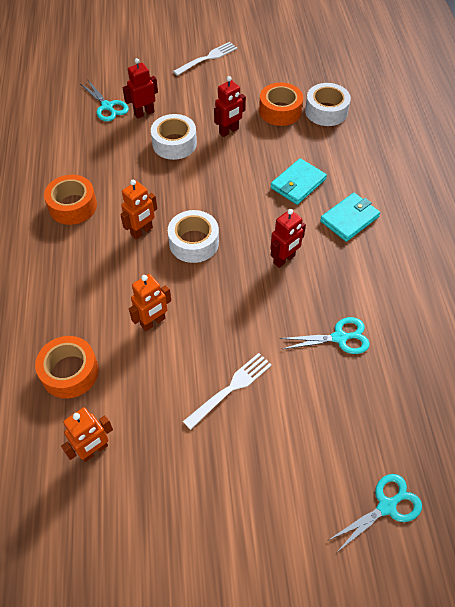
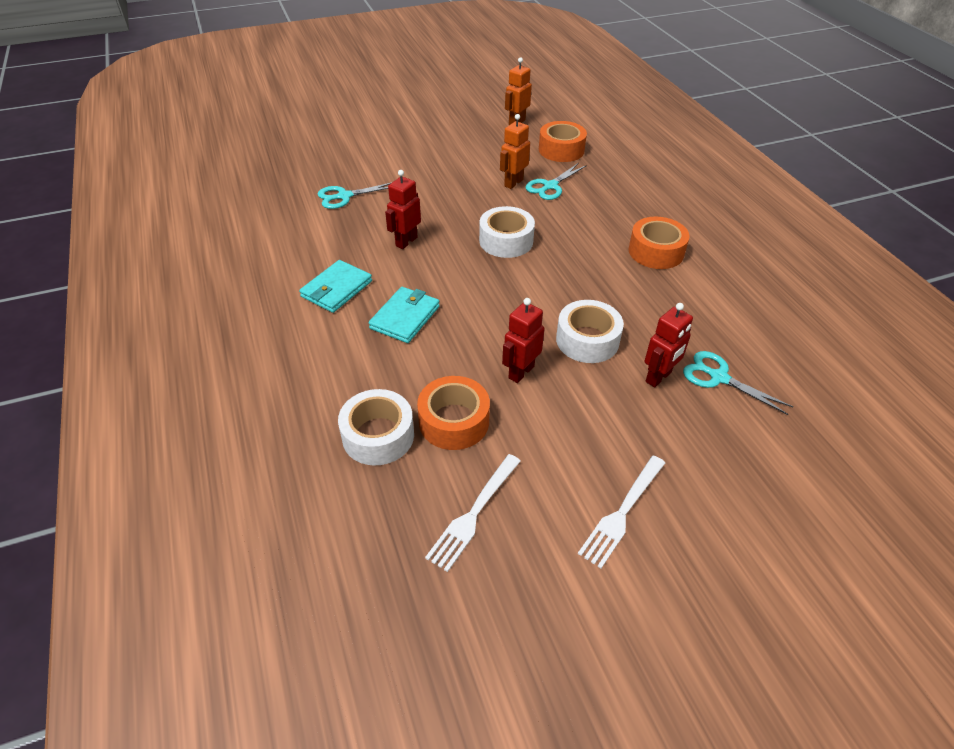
camera: 165 degrees right, 10 degrees down
(142, 231) = (565, 241): orange robot -> none
(230, 388) = (431, 158): white fork -> white fork (474, 513)
(387, 506) = (308, 127): turquoise scissors -> turquoise scissors (550, 186)

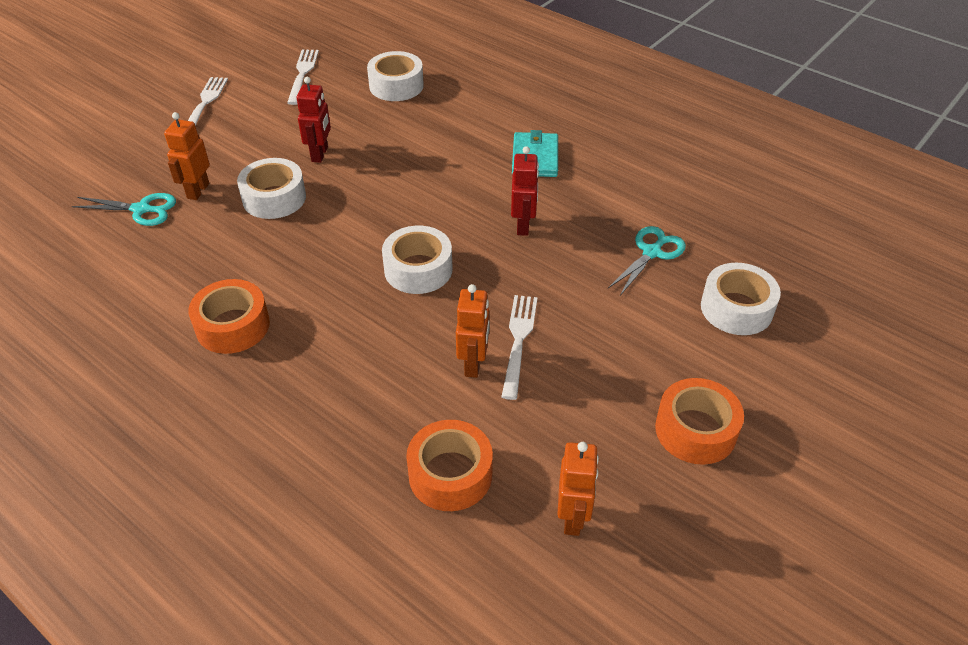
camera: 150 degrees right, 0 degrees up
(339, 157) = (736, 308): none -> white tape
(405, 317) = (451, 158): turquoise wallet -> none
(454, 421) = (350, 109): orange tape -> orange tape (695, 430)
(477, 184) = (518, 341): none -> white fork
(550, 186) = (419, 381): turquoise scissors -> none
(658, 377) = (198, 191): red robot -> orange robot

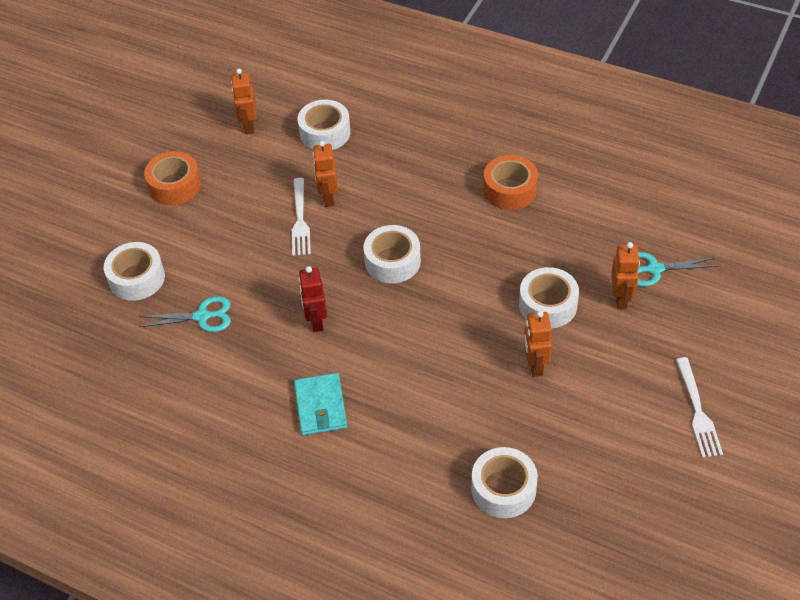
camera: 170 degrees right, 5 degrees up
(302, 74) = (622, 485): white fork -> none
(320, 154) = (535, 365): red robot -> orange robot
(450, 474) = (325, 133): orange tape -> white tape
(652, 252) = (202, 316): turquoise scissors -> turquoise scissors turned 120 degrees counterclockwise

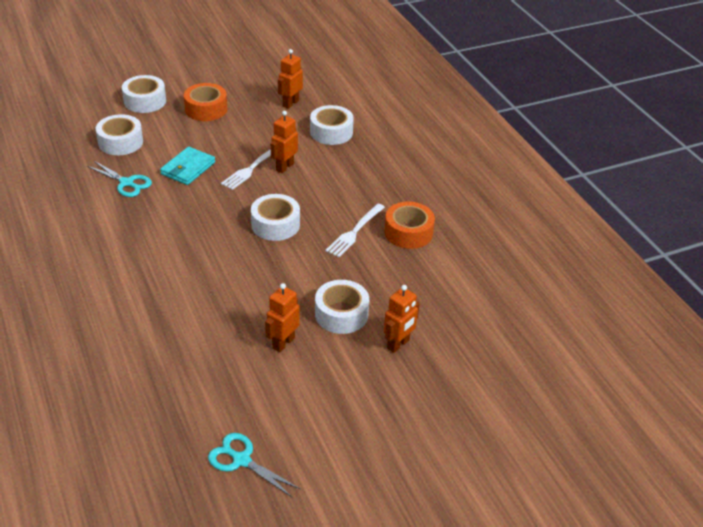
camera: 35 degrees right, 10 degrees down
(316, 321) = (185, 227): red robot -> none
(320, 406) = (123, 273): turquoise wallet -> turquoise wallet (188, 168)
(503, 489) = (162, 398): white tape -> white tape (145, 101)
(654, 269) = (448, 343): turquoise scissors -> turquoise scissors (241, 460)
(698, 411) = (358, 452): white fork -> white fork (354, 232)

